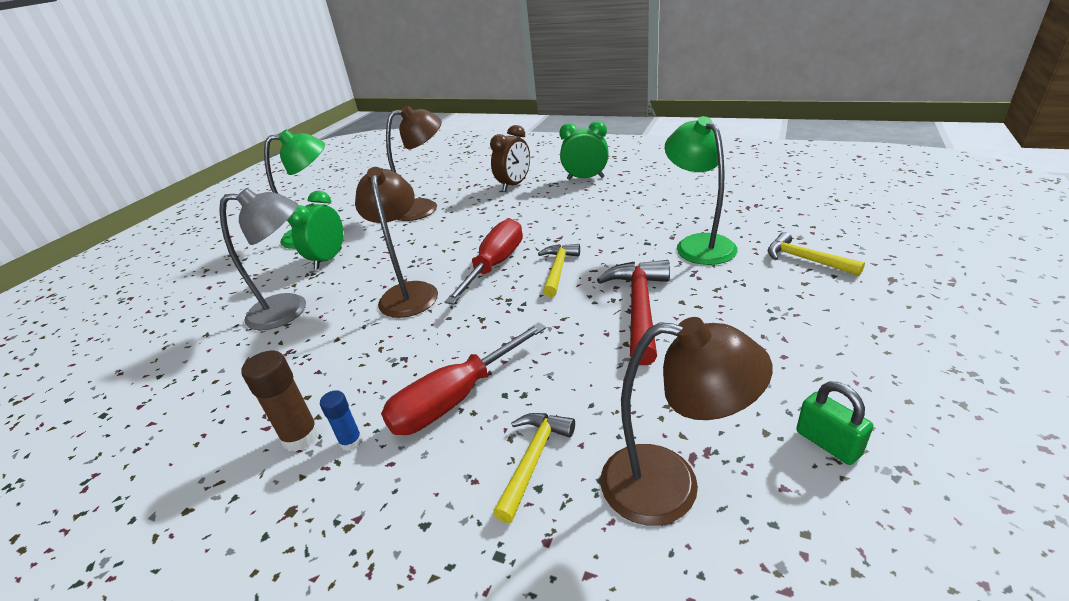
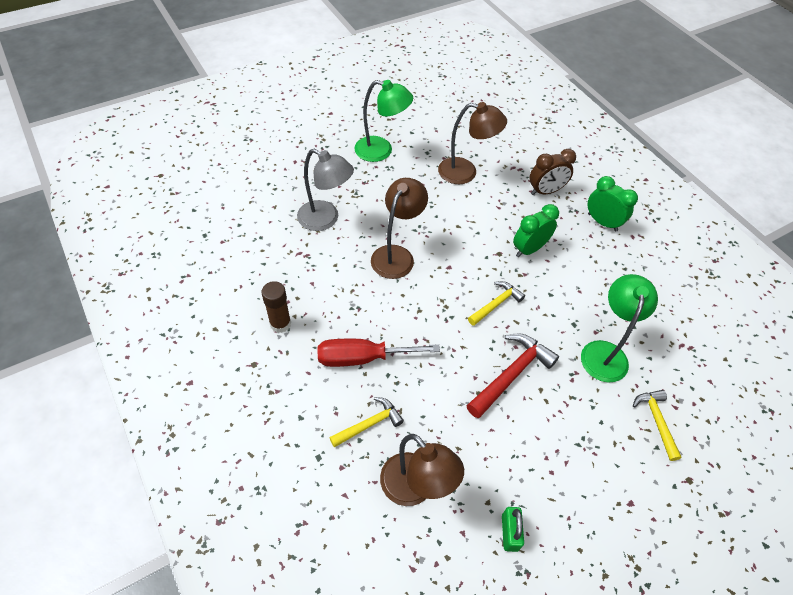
camera: 30 degrees right, 20 degrees up
(328, 259) = (372, 185): green clock -> green clock (529, 249)
(351, 442) = (299, 345): blue glue stick -> none
(495, 265) = (463, 269): red screwdriver -> none

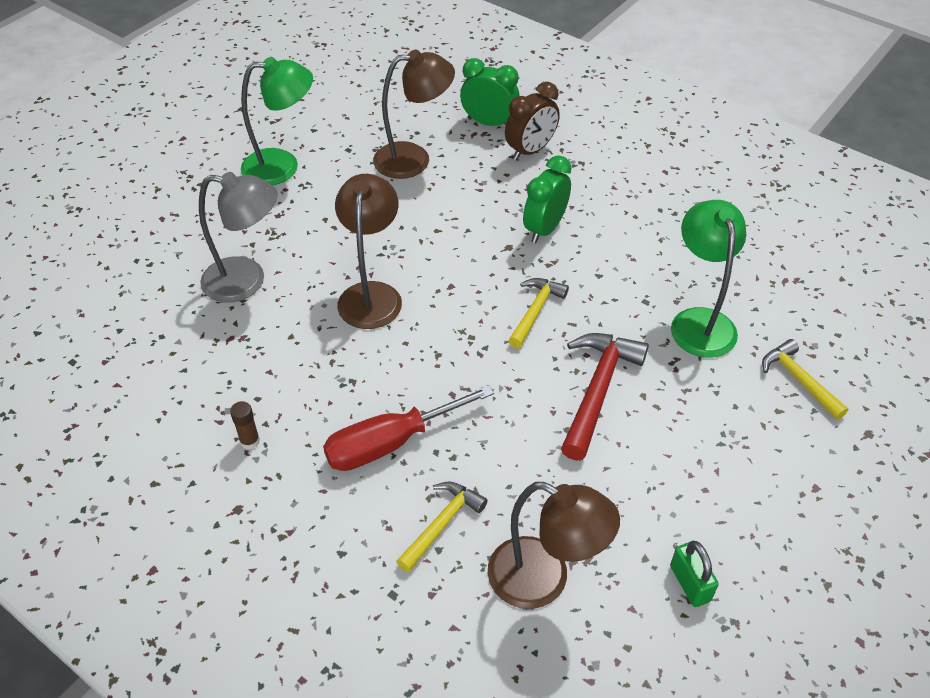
camera: 20 degrees left, 5 degrees down
(280, 324) = (250, 441): brown glue stick -> brown glue stick, size x0.60
(602, 222) = (620, 166): green clock -> green clock (489, 123)

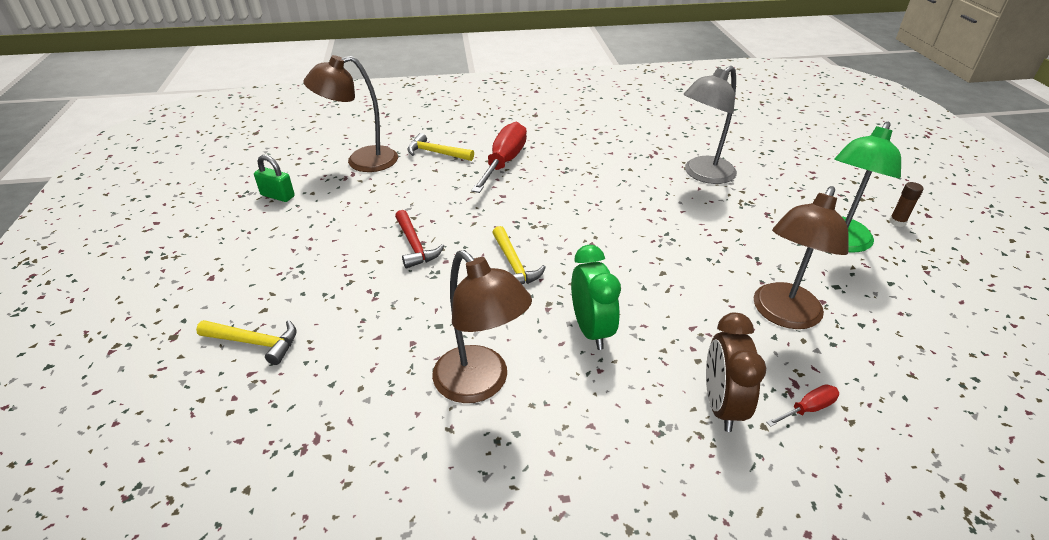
camera: 135 degrees right, 10 degrees down
(250, 441) = (570, 130): brown glue stick -> brown glue stick (897, 222)
(371, 294) = (628, 210): brown lamp -> brown lamp (480, 384)
(442, 524) = (436, 153): yellow hammer -> yellow hammer turned 120 degrees clockwise
(489, 123) = (808, 409): green clock -> red screwdriver
(597, 390) = (415, 246): red hammer -> red hammer, size x0.64
(699, 321) = (377, 338): green lamp -> none

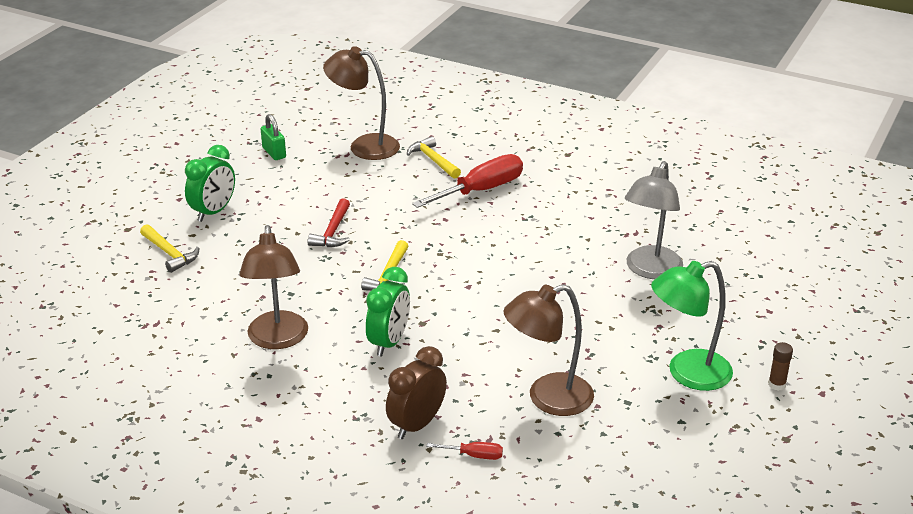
camera: 35 degrees right, 5 degrees down
(266, 275) = (213, 212): none -> green clock
(702, 175) = (650, 270): grey lamp -> grey lamp turned 60 degrees counterclockwise

